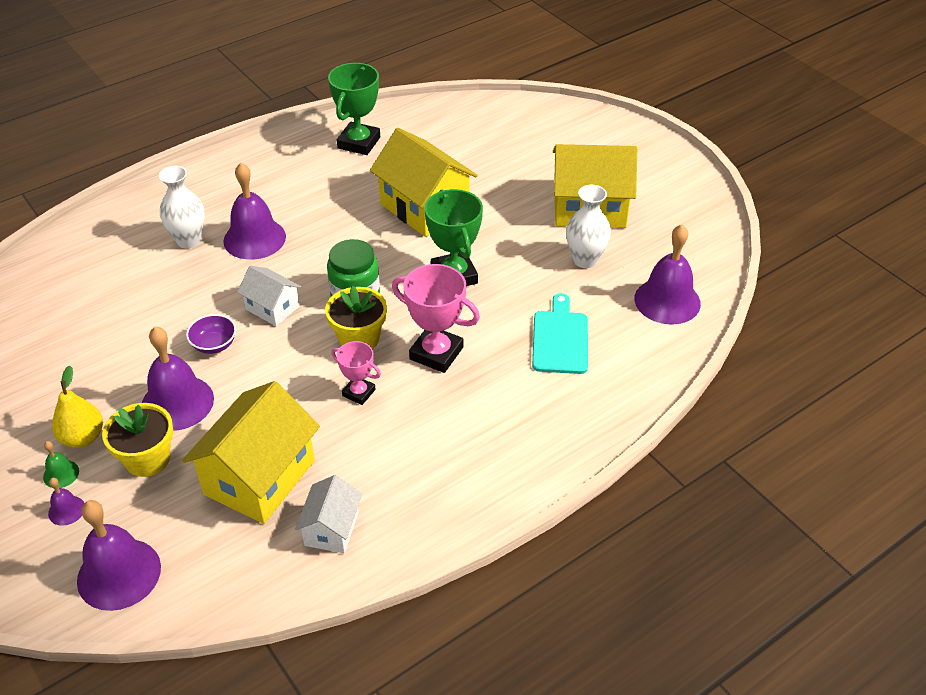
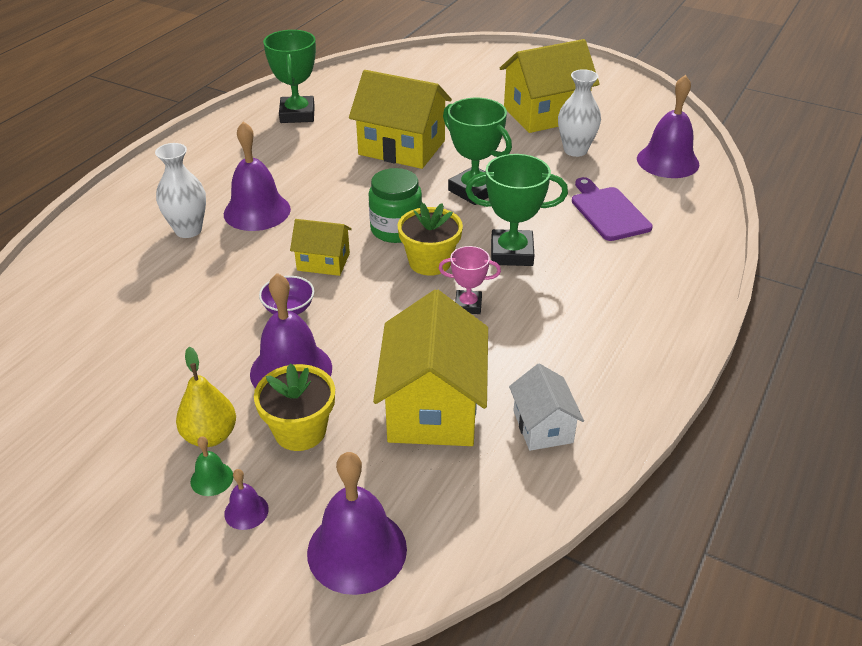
camera: 25 degrees left, 5 degrees down
(272, 308) = (323, 262): white house -> yellow house
(436, 353) = (511, 253): pink trophy -> green trophy
(560, 339) = (608, 212): turquoise cutting board -> purple cutting board

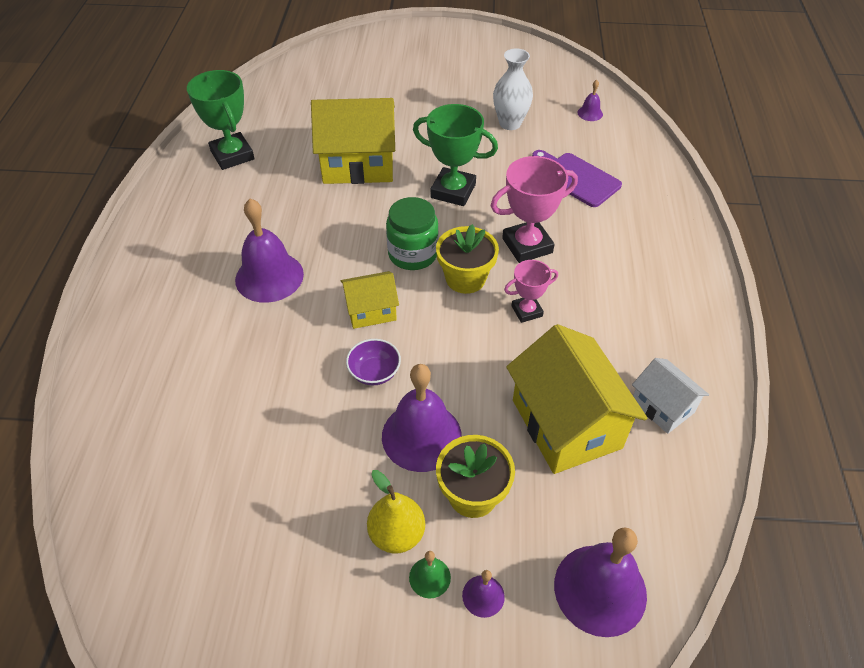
camera: 25 degrees left, 10 degrees up
(188, 230) = (215, 320): white vase -> none
(511, 253) = (527, 245): green trophy -> pink trophy
(545, 114) = (460, 92): yellow house -> none
(667, 161) = (590, 113): purple bell -> purple bell, size x0.46

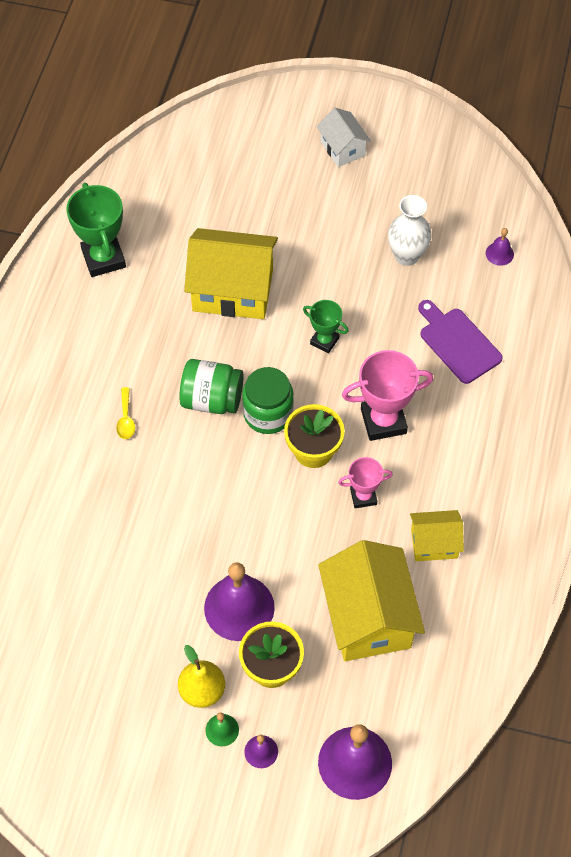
camera: 10 degrees right, 10 degrees up
(269, 277) = (126, 419): purple bell -> yellow spoon
(354, 249) = (212, 399): none -> green jar
(371, 311) = (216, 473): yellow house -> yellow house (434, 543)
(374, 372) = (209, 539): purple bowl -> none
(453, 191) = (324, 341): green trophy -> green trophy, size x0.58
(662, 406) = (459, 615): white house -> white house (342, 148)

